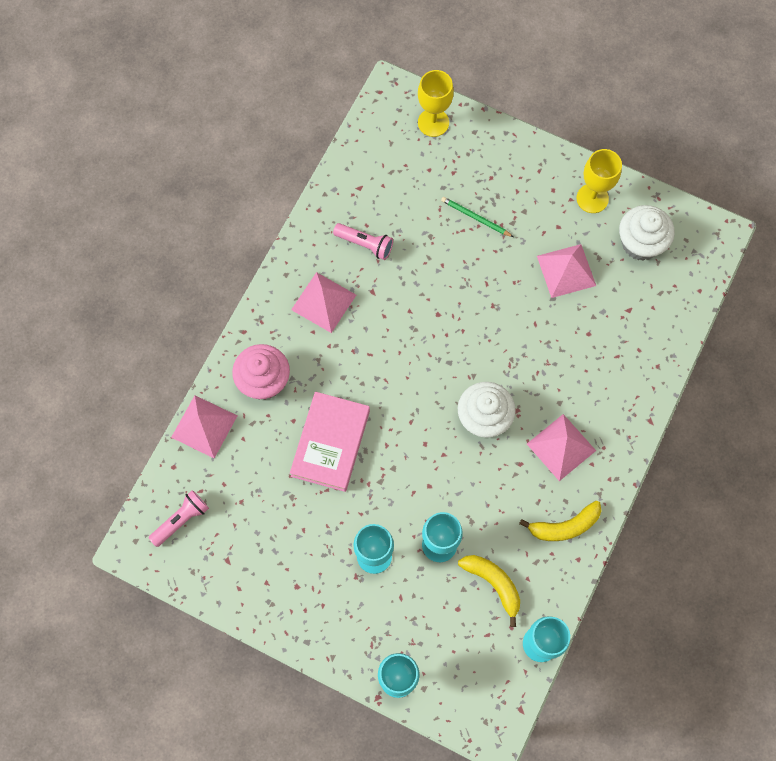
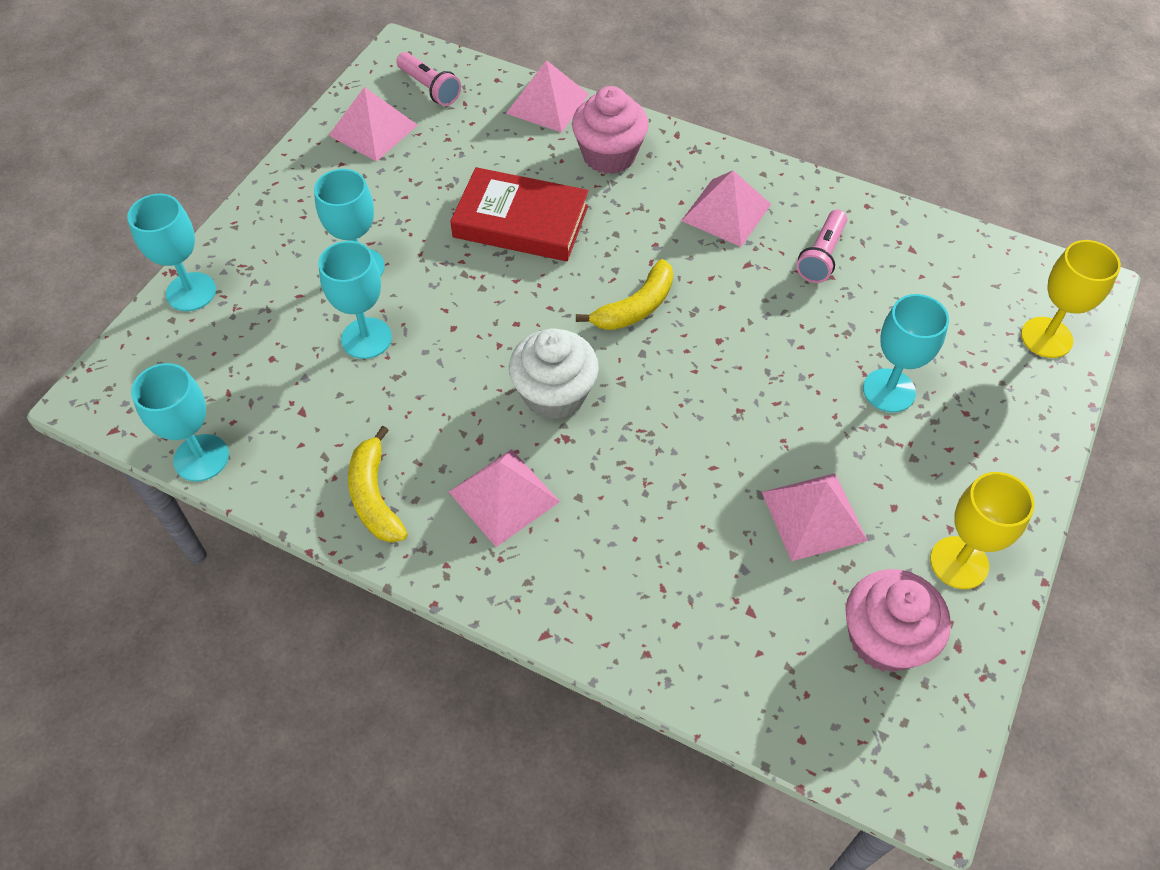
camera: 90 degrees right, 15 degrees down
(229, 561) = (373, 130): none -> pink pyramid
(330, 443) = (521, 221): pink book -> red book
(475, 218) = (889, 390): green pencil -> turquoise goblet
(493, 584) = (300, 401): yellow banana -> yellow banana (635, 307)
(640, 243) = (884, 639): white cupcake -> pink cupcake

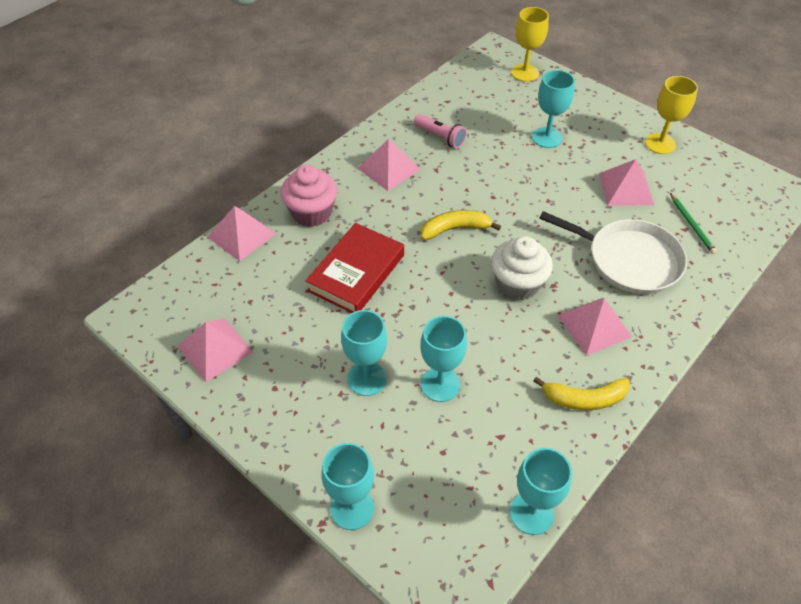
camera: 75 degrees left, 5 degrees down
(430, 88) = (185, 303): pink flashlight -> none
(635, 307) = (455, 229): yellow banana -> yellow banana turned 75 degrees counterclockwise
(649, 532) = (629, 260): none -> white pan
(765, 622) = (691, 225): none -> green pencil
(884, 639) = (703, 182): pink cupcake -> none

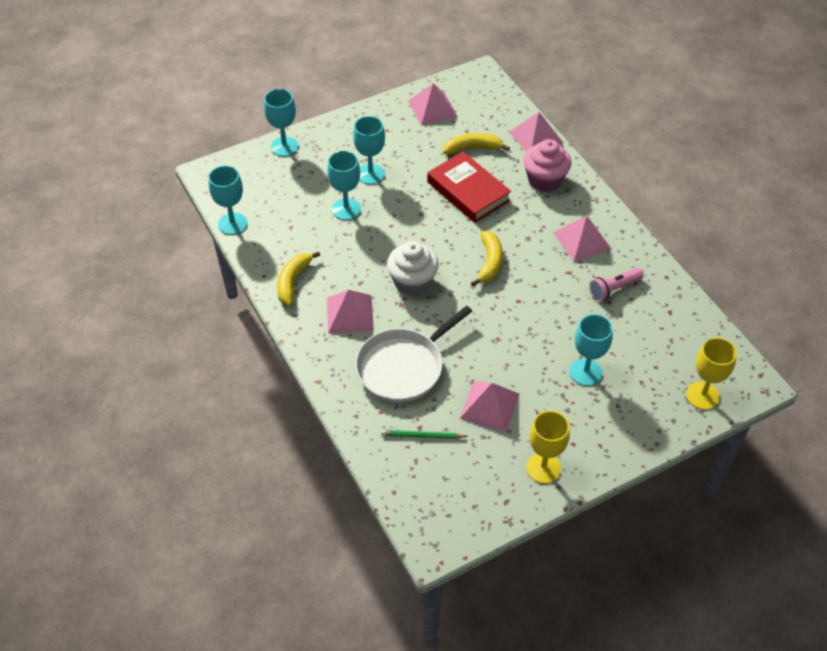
camera: 110 degrees right, 0 degrees up
(280, 287) = (472, 148): none -> yellow banana

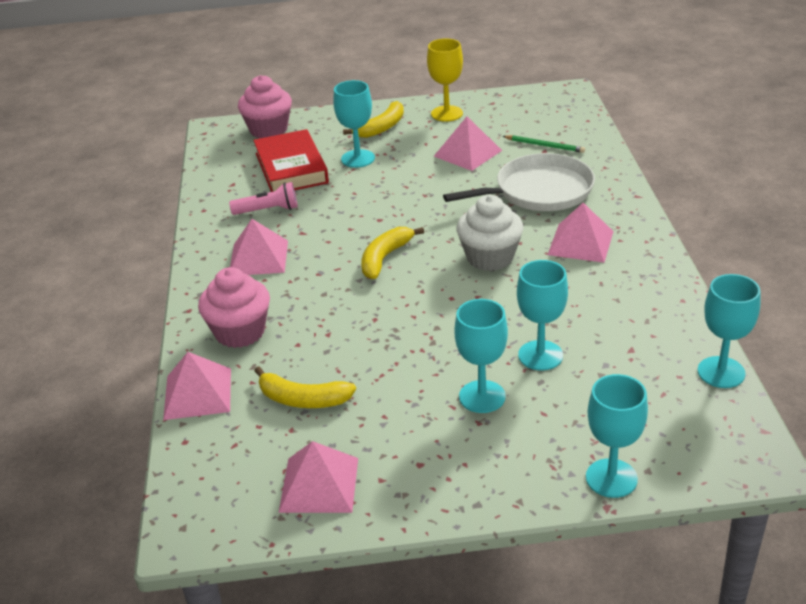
camera: 155 degrees left, 15 degrees down
(293, 281) = (644, 286): yellow banana -> yellow banana (381, 128)
(468, 191) = (353, 341): red book -> red book (291, 168)
(702, 395) = (268, 129): yellow goblet -> pink cupcake

